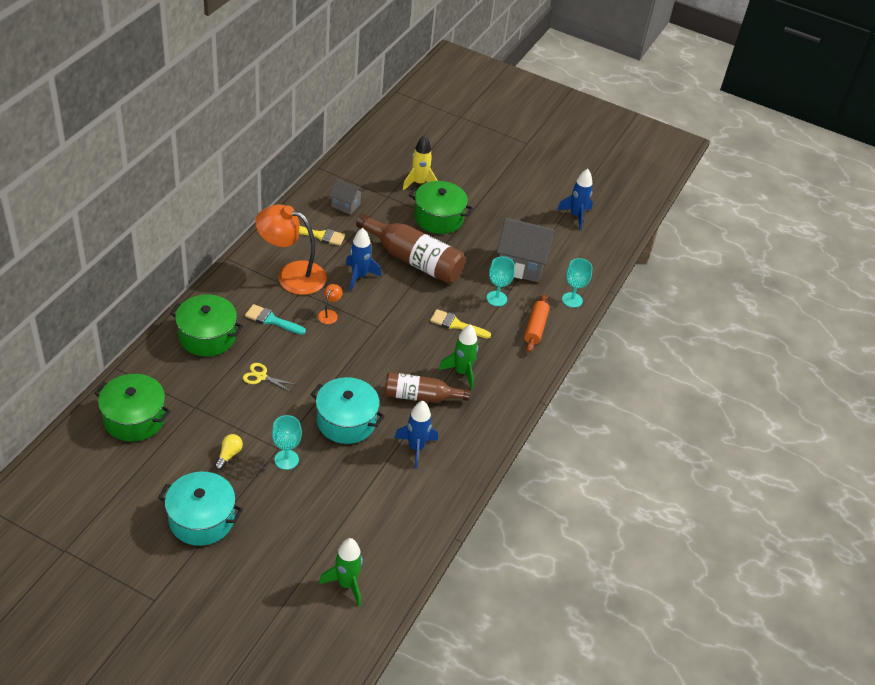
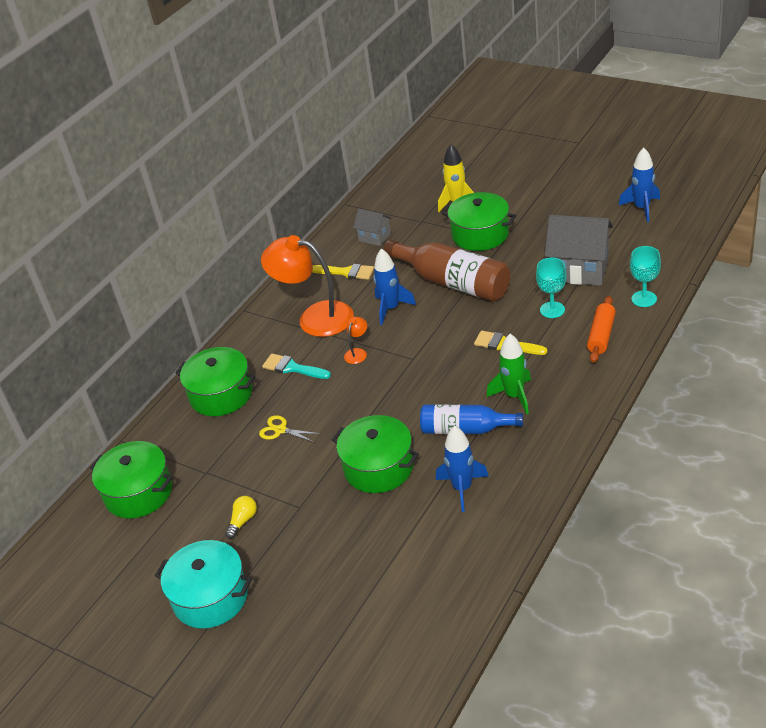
camera: 15 degrees right, 5 degrees down
(286, 459) = (309, 519): turquoise goblet -> none
(346, 421) = (378, 467): turquoise pot -> green pot
(346, 584) = (381, 657): green rocket -> none
(420, 396) = (465, 429): brown bottle -> blue bottle

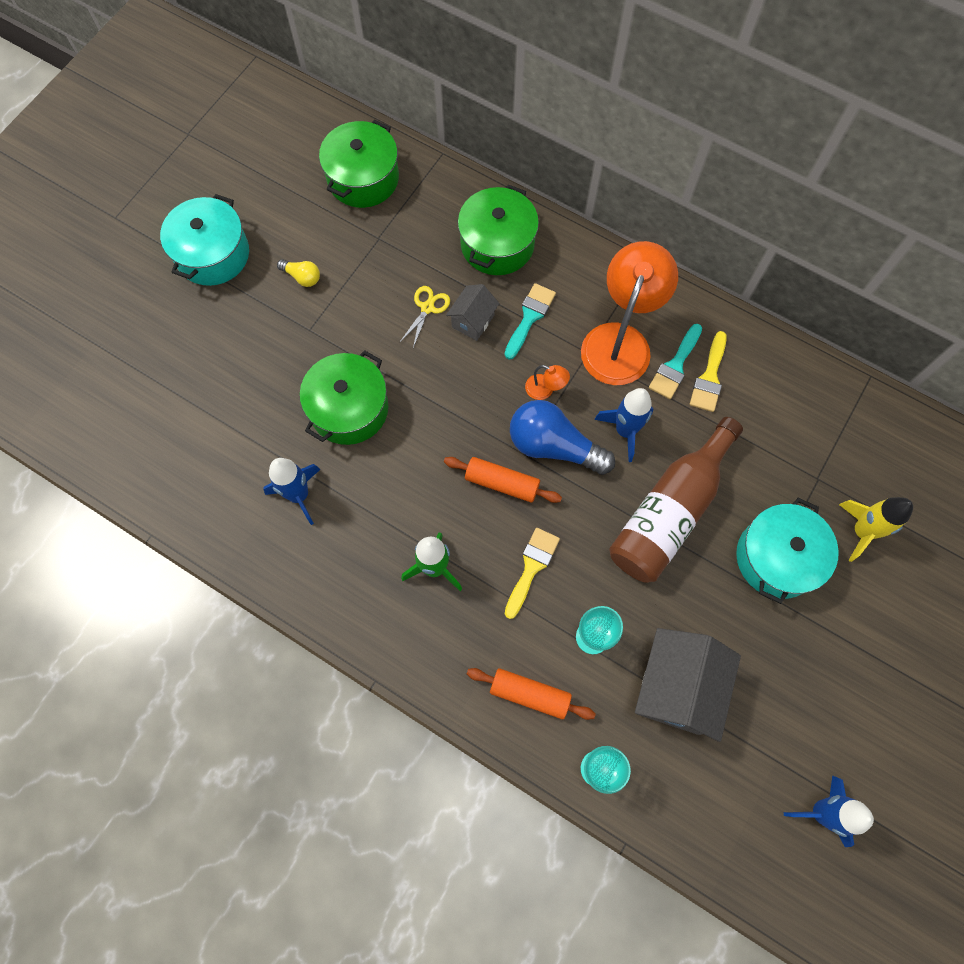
camera: 85 degrees right, 30 degrees up
(336, 289) = (675, 365): none -> turquoise brush
(374, 237) = (785, 415): grey house -> grey house (473, 321)
(406, 343) = (554, 446): none -> blue light bulb
(439, 367) = (502, 483): none -> orange rolling pin
(465, 429) = (389, 506): blue bottle -> none
(480, 234) = (777, 558): green pot -> turquoise pot

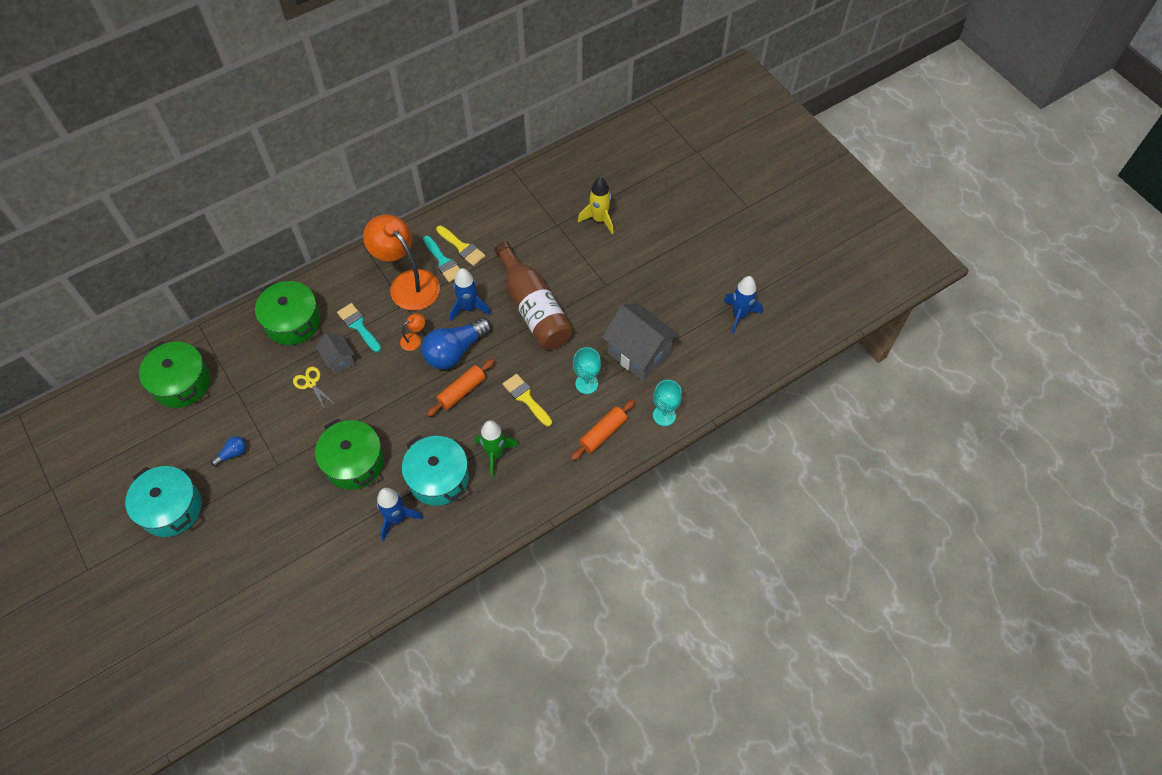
camera: 65 degrees left, 10 degrees down
(302, 277) = (233, 454): yellow light bulb -> blue light bulb
(777, 558) = (591, 267): turquoise pot -> turquoise pot (438, 478)

